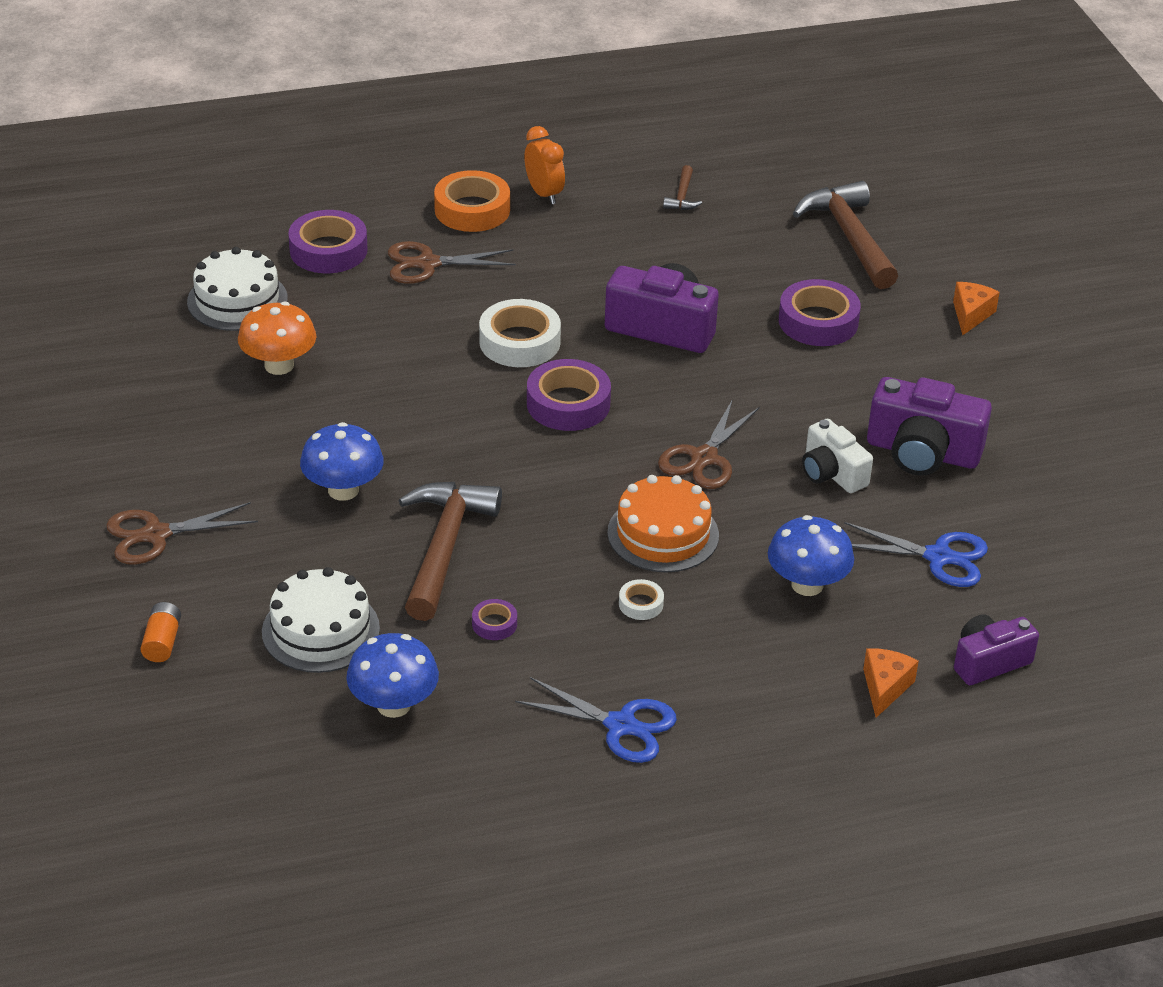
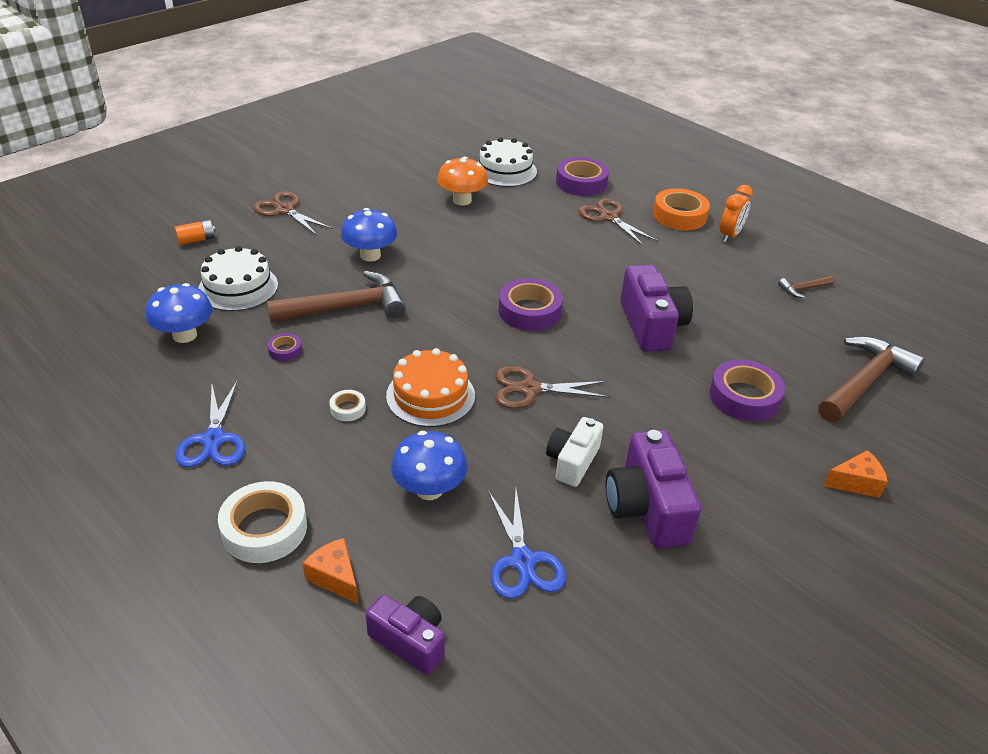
camera: 60 degrees right, 0 degrees up
(519, 342) = (571, 273): white tape -> white tape (264, 529)
(885, 687) = (335, 577): orange cheese -> orange cheese turned 120 degrees counterclockwise

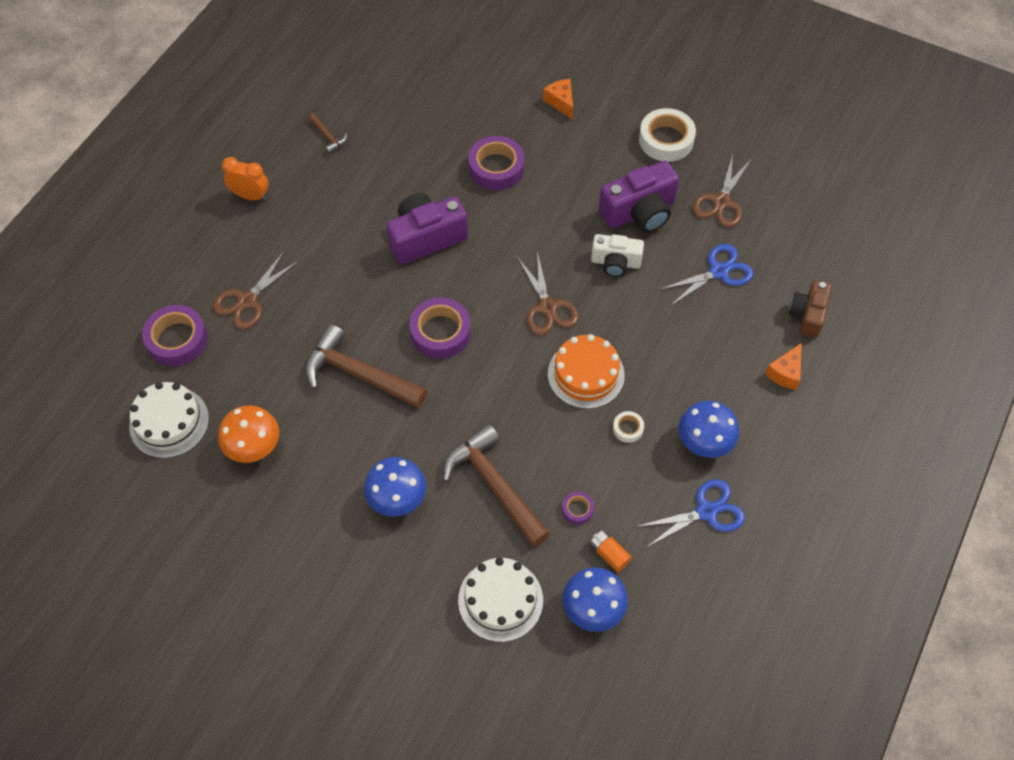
camera: 105 degrees left, 20 degrees up
(196, 240) = (430, 692): orange battery -> orange battery (609, 554)
(264, 529) = (770, 433): white tape -> white tape (666, 140)
(284, 210) = (335, 627): brown scissors -> brown scissors (721, 202)
(410, 641) = (807, 315): purple camera -> brown camera
(429, 489) = (684, 343): blue mushroom -> blue mushroom (704, 442)
(679, 216) = (224, 240): orange tape -> none
(864, 382) = (445, 97): brown hammer -> brown hammer (359, 374)

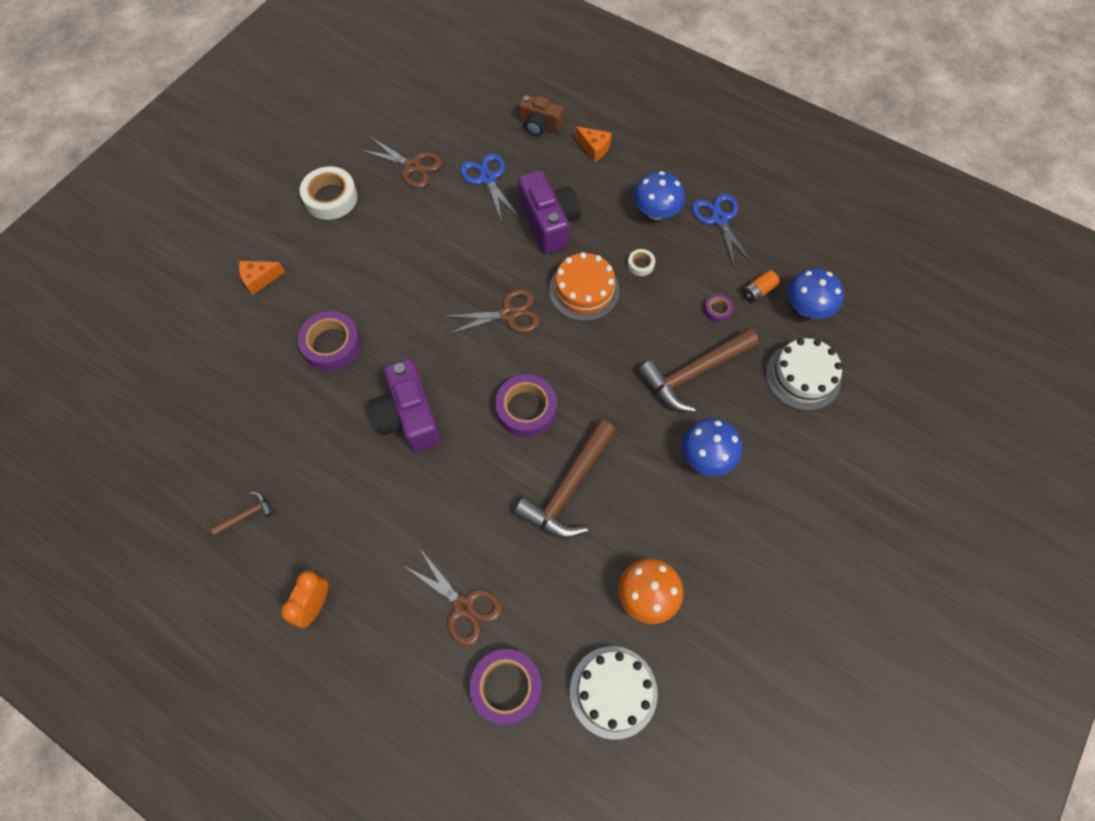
camera: 85 degrees left, 5 degrees up
(615, 262) = (466, 254): white camera -> none
(639, 212) = (411, 229): purple camera -> purple camera (548, 223)

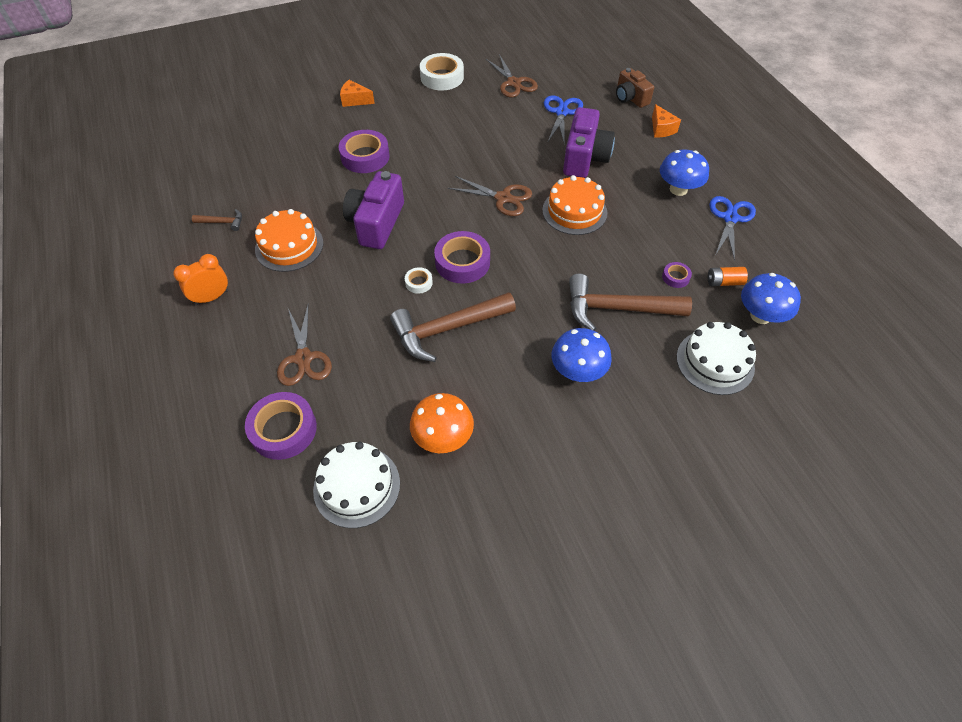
camera: 35 degrees right, 10 degrees down
(343, 497) = (289, 246): none -> orange cake
(640, 264) = (635, 216): white tape -> white tape (419, 283)

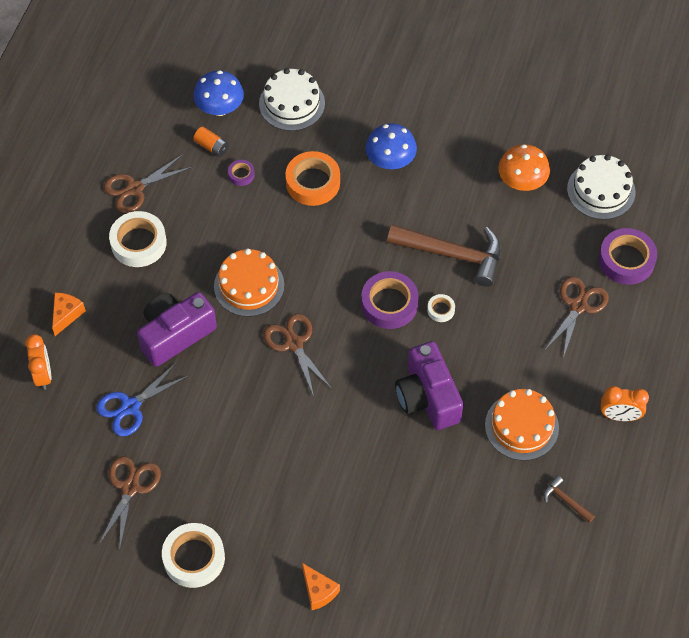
camera: 140 degrees left, 5 degrees up
(365, 157) = (374, 491): purple tape -> none
(376, 223) = (427, 397): purple camera -> purple camera turned 105 degrees clockwise
(617, 309) = (313, 182): brown hammer -> orange tape
(630, 98) = (43, 374): brown camera -> orange clock
(678, 189) = (138, 243): blue mushroom -> white tape
(730, 218) = (135, 189): blue scissors -> brown scissors

